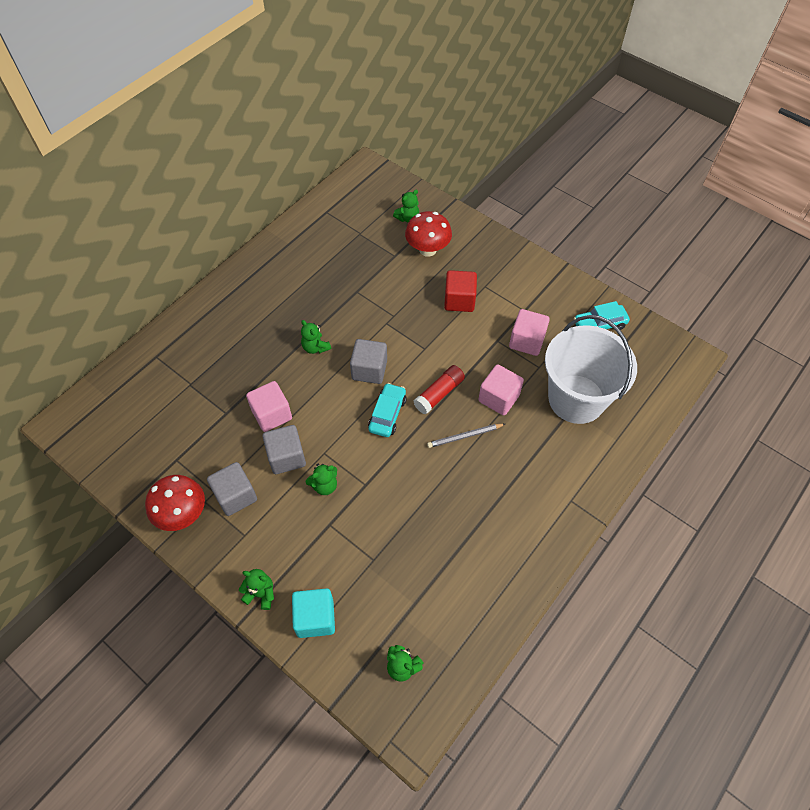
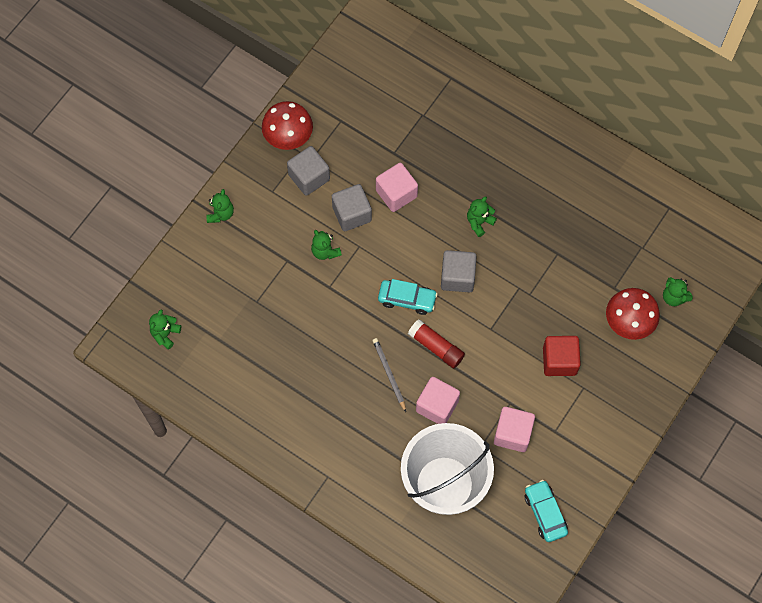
camera: 85 degrees right, 10 degrees up
(315, 618) = (202, 260): turquoise cube -> none

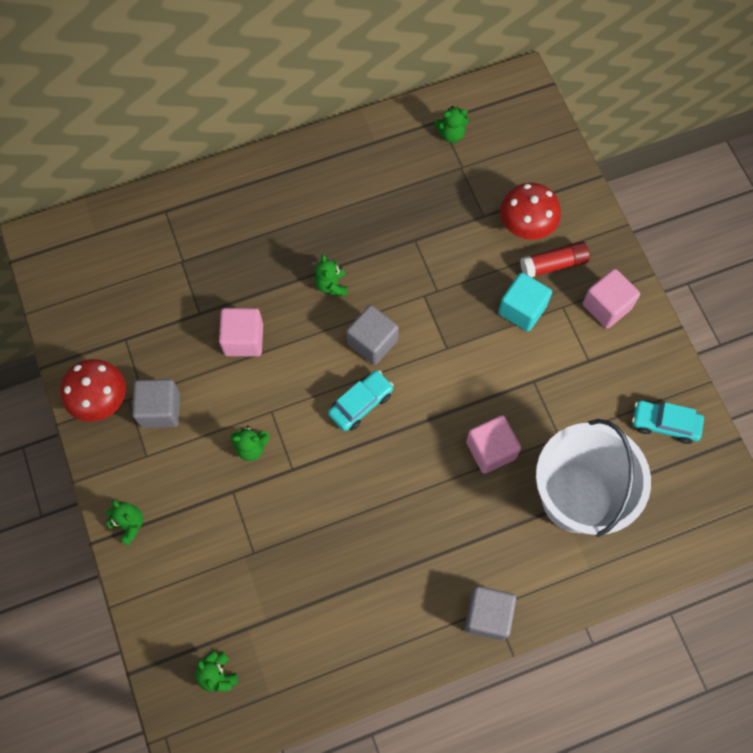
camera: 55 degrees left, 0 degrees up
(352, 214) = (232, 395): grey cube -> grey cube (487, 616)
(389, 374) = (426, 473): grey pencil -> none
(436, 347) = (429, 410): red glue stick -> red glue stick (553, 264)
(512, 434) = (566, 399): pink cube -> pink cube (606, 306)
(559, 361) = (522, 309): red cube -> turquoise cube
(674, 297) = (528, 174): green teddy bear -> green teddy bear (451, 134)

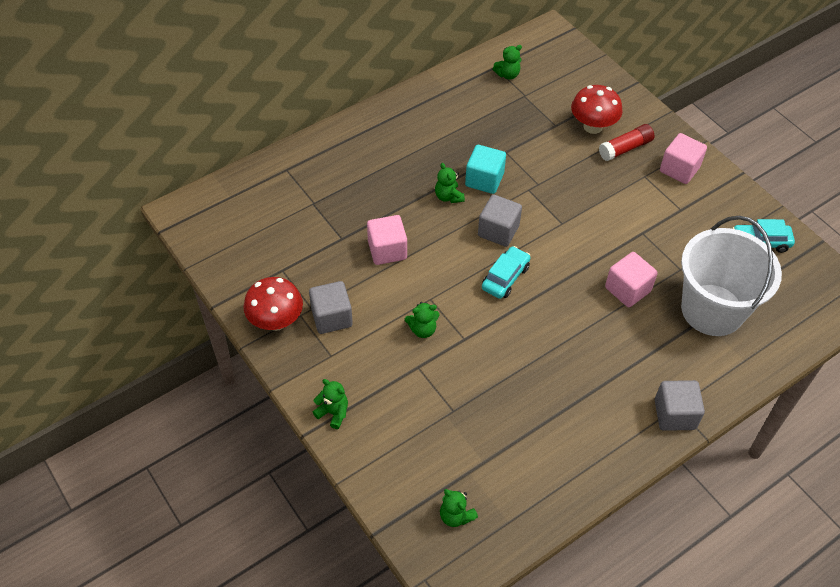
camera: 15 degrees left, 15 degrees down
(522, 309) = (612, 184): turquoise cube -> turquoise cube (484, 180)

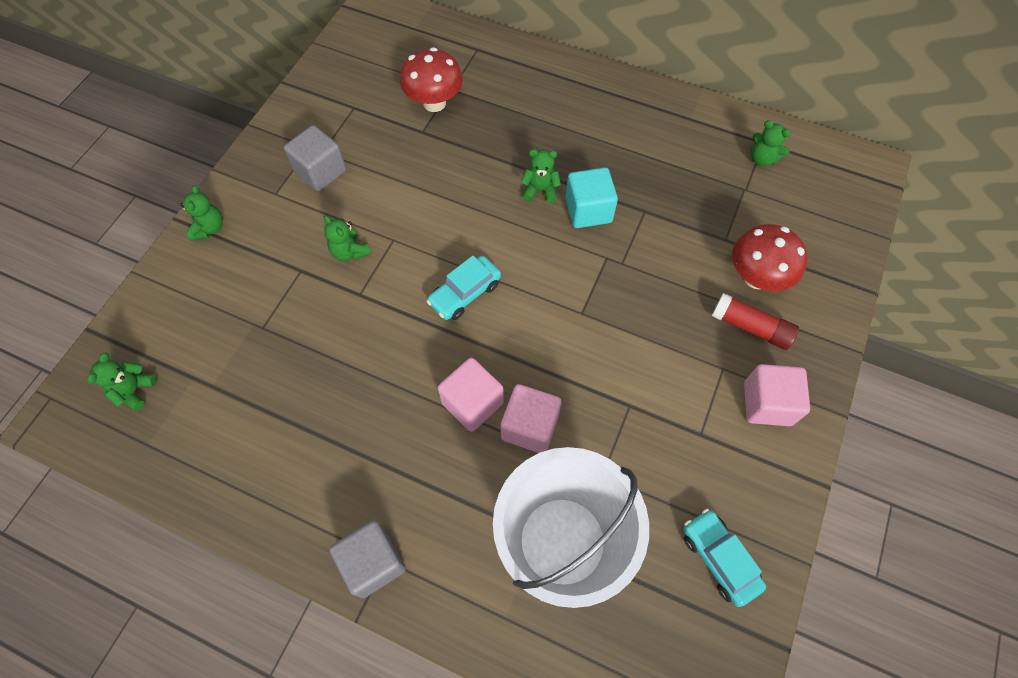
camera: 60 degrees right, 10 degrees up
(276, 321) = (291, 133): red mushroom -> red mushroom (434, 103)
(387, 250) = (432, 174): pink cube -> pink cube (472, 403)
(448, 196) = (540, 190): green teddy bear -> green teddy bear turned 60 degrees clockwise
(498, 231) = (525, 257): grey cube -> none
(505, 277) = (465, 293): turquoise car -> turquoise car turned 135 degrees clockwise

